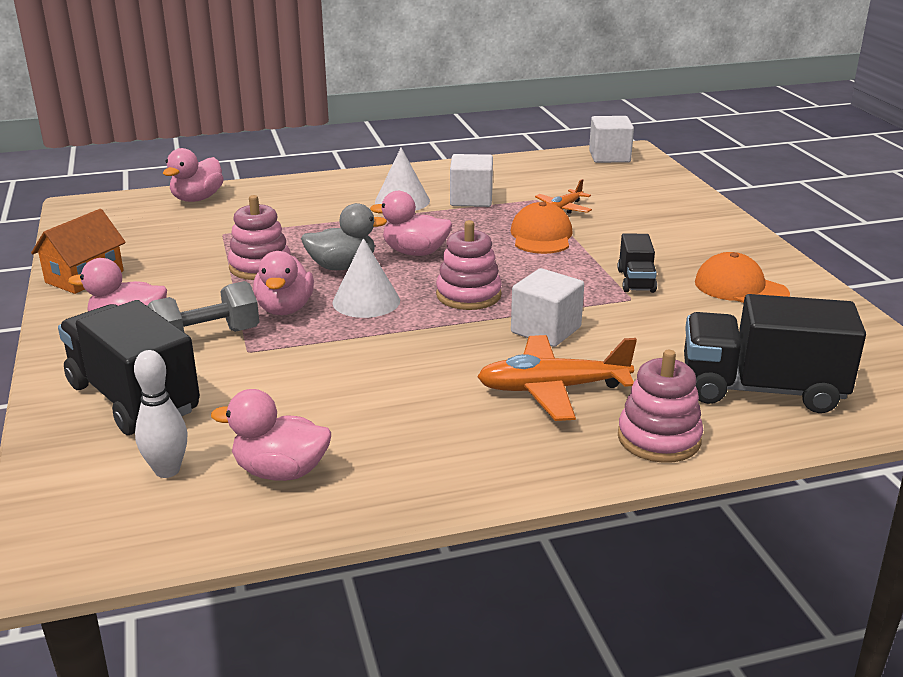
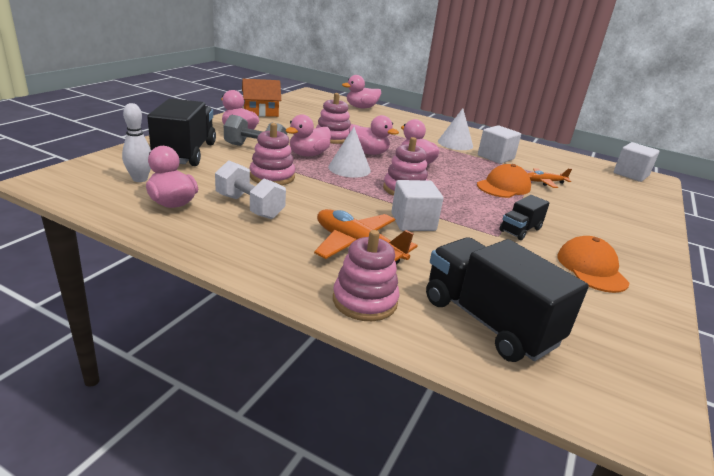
camera: 40 degrees right, 0 degrees up
(310, 364) = (272, 176): none -> pink stacking toy
(342, 266) = (368, 153): grey duck -> pink duck
(370, 417) = (249, 206): none -> white dumbbell

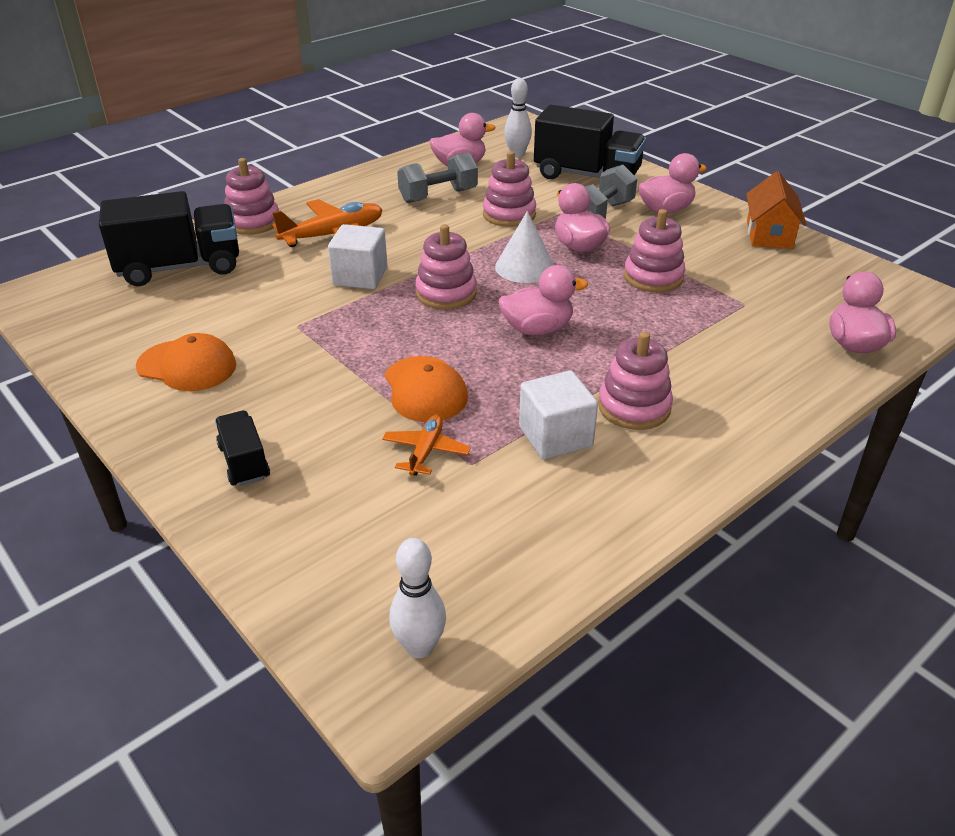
camera: 115 degrees right, 10 degrees up
(249, 206) = (438, 196): white dumbbell -> grey dumbbell
(368, 153) = (584, 295): pink duck -> none
(455, 143) = (634, 407): white cone -> pink stacking toy
(520, 230) = (297, 348): black truck -> black truck (244, 462)
(631, 174) = (419, 647): white cube -> white bowling pin

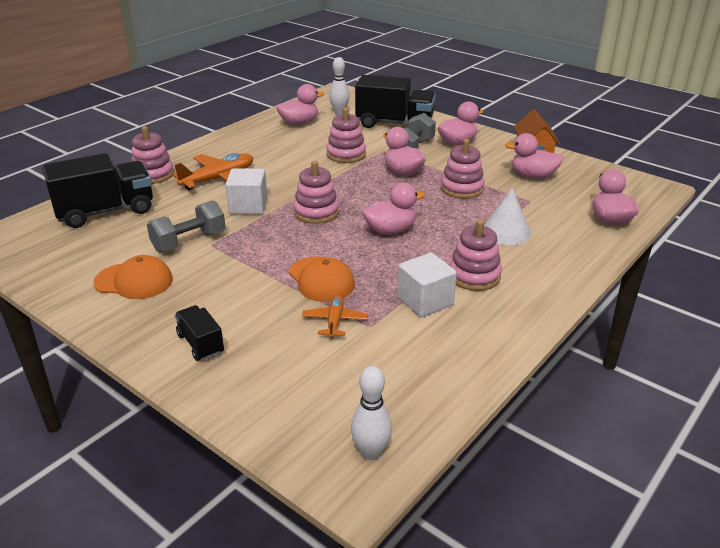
camera: 10 degrees left, 5 degrees down
(438, 196) = (289, 145): grey dumbbell -> grey dumbbell (189, 242)
(525, 267) = (368, 189): white cone -> white cone (506, 232)
(759, 268) = (533, 176): none -> pink duck

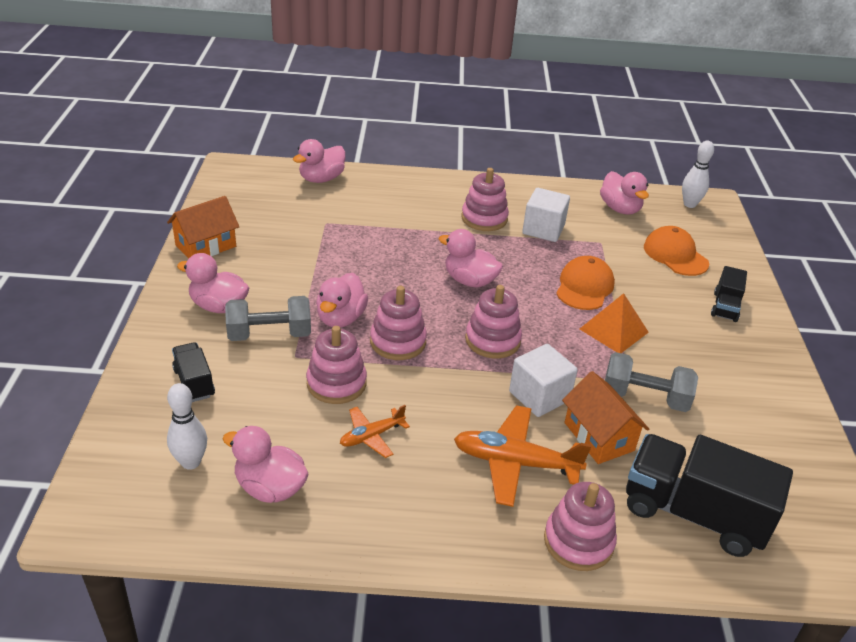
camera: 130 degrees left, 5 degrees up
(134, 281) = (733, 392): orange cap -> orange cap (675, 255)
(192, 210) = (599, 436): none -> orange house
(258, 265) = (614, 330): none -> orange pyramid
(335, 321) = (618, 259): orange plane -> orange plane (371, 436)
(394, 124) = (194, 383): black truck -> black truck, size x0.50
(462, 188) = (340, 267): pink stacking toy -> pink stacking toy (398, 342)
(506, 232) = (399, 221): white cone -> none
(533, 176) = (267, 233): pink duck -> pink duck (620, 209)

